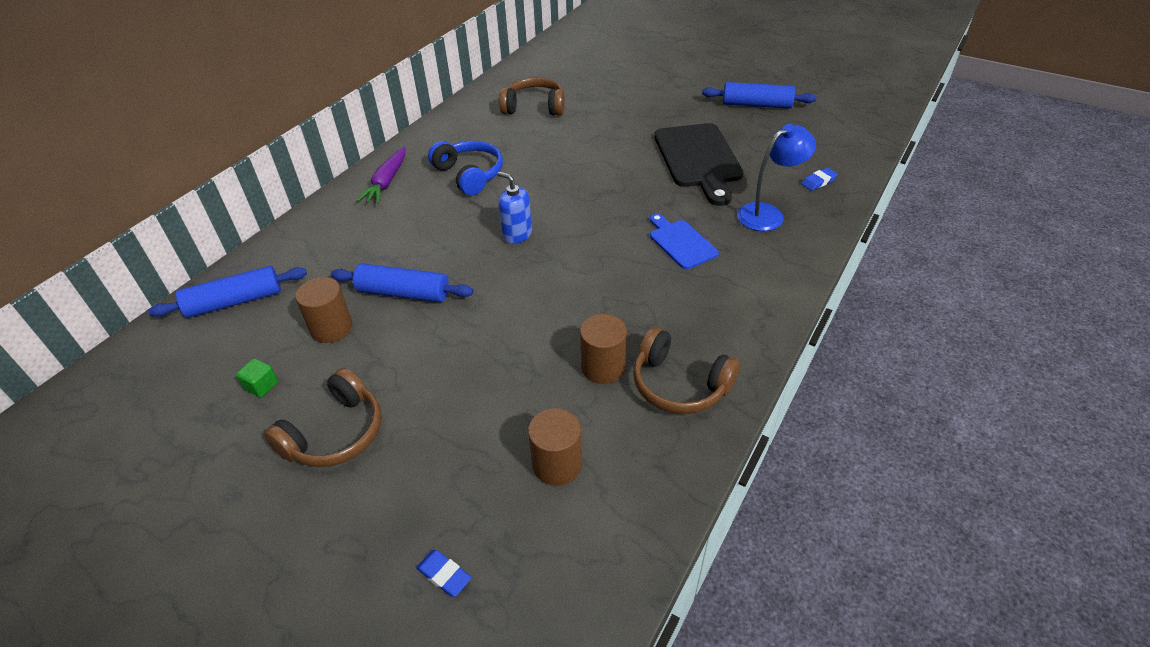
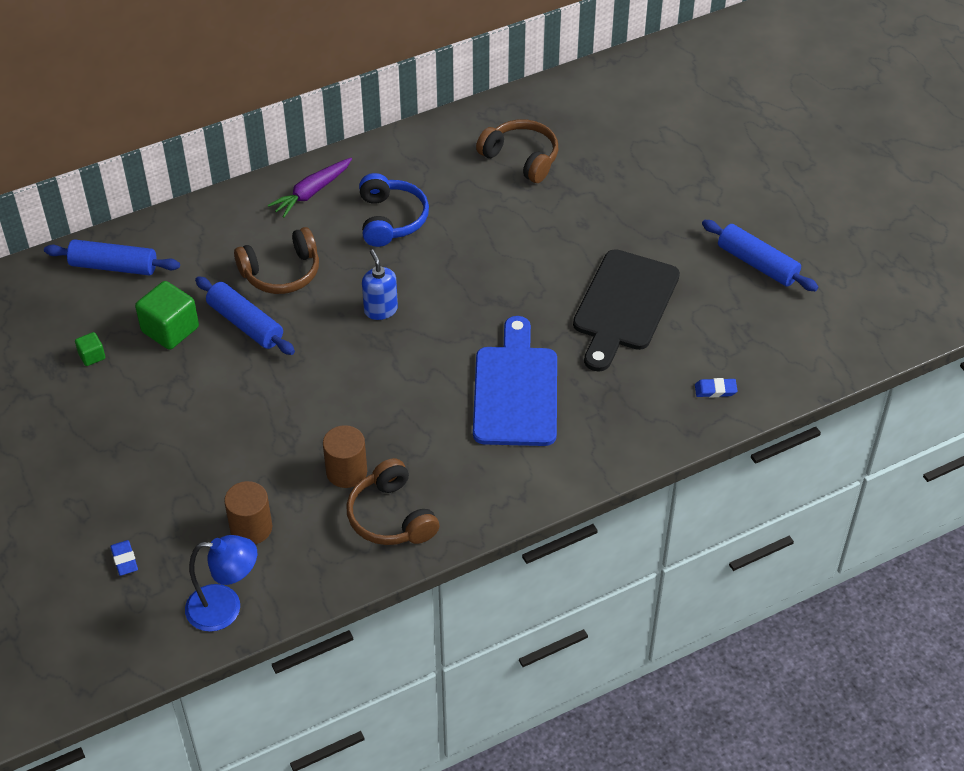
camera: 30 degrees right, 5 degrees up
(331, 328) = (170, 329): brown cylinder -> green cube
(335, 433) = (119, 422): brown headphones -> brown headphones (281, 273)
(680, 242) = (515, 390): blue cutting board -> blue cutting board, size x1.79
(768, 213) = (626, 400): blue lamp -> blue lamp (225, 608)

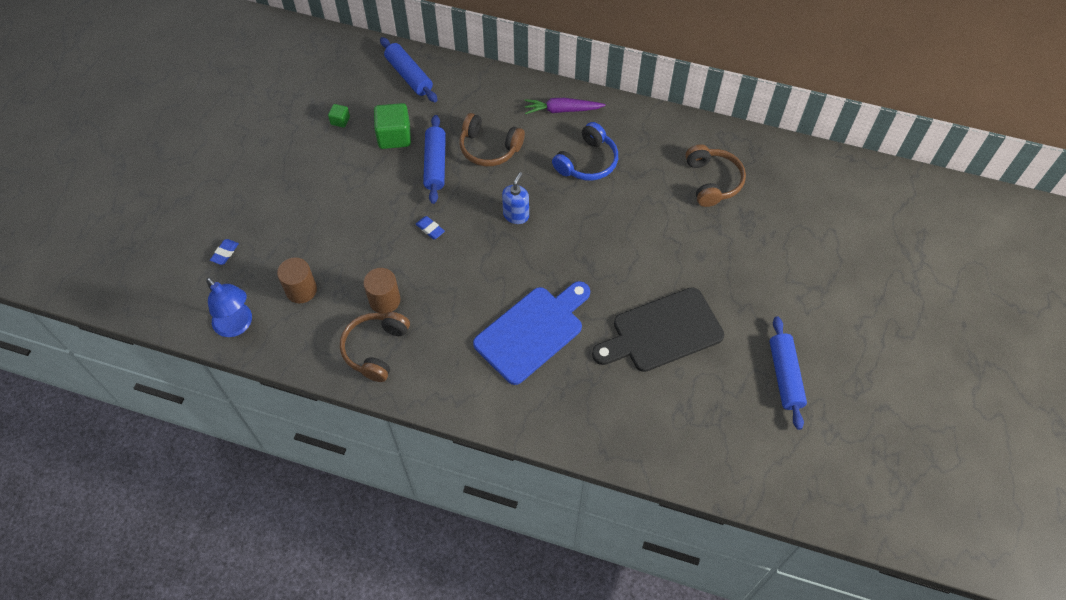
camera: 45 degrees right, 10 degrees up
(715, 390) = (653, 438): blue eraser -> blue eraser (430, 229)

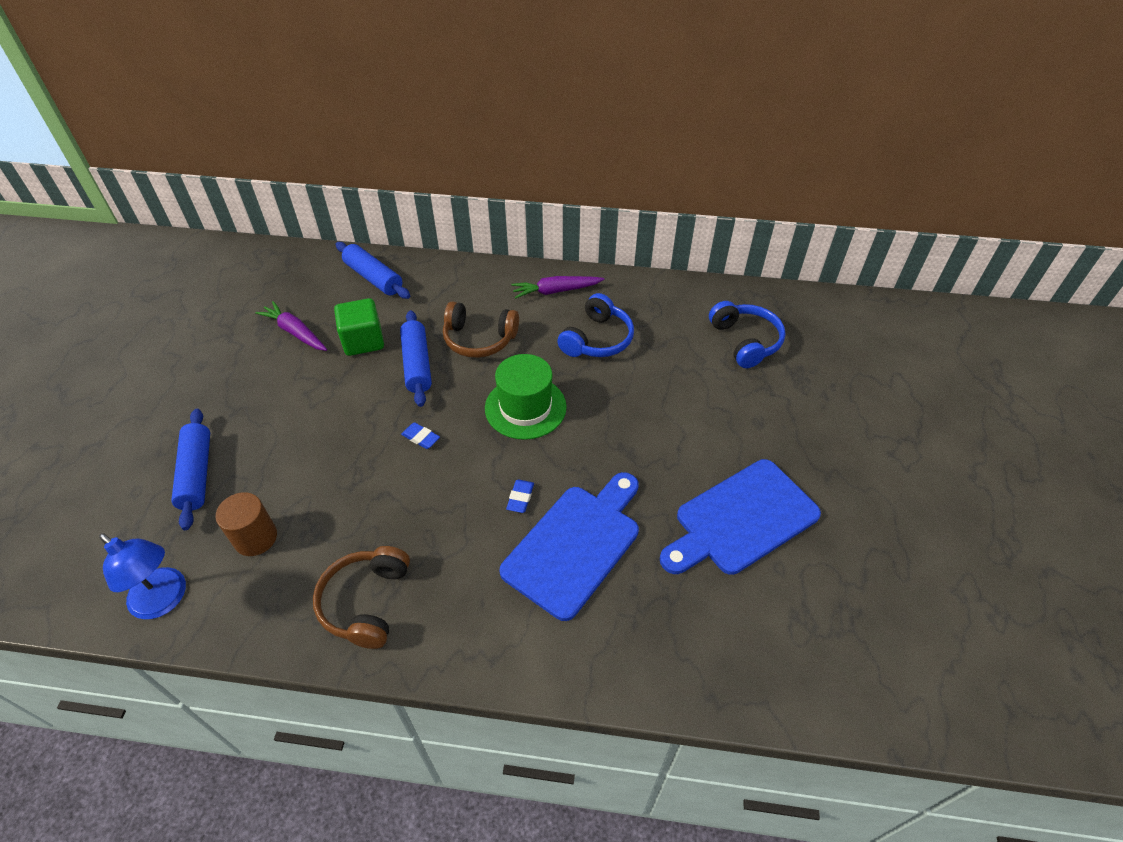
camera: 10 degrees left, 10 degrees down
(225, 253) = (148, 505): blue eraser -> blue eraser (520, 498)
(340, 121) = (295, 332): green cube -> purple carrot
(384, 300) = (371, 534): brown cylinder -> none
(516, 215) = (525, 407): blue soap dispenser -> green hat
(662, 332) = (741, 519): black cutting board -> blue cutting board
(712, 181) = (745, 341): brown headphones -> blue headphones
(785, 376) = (912, 551): blue rolling pin -> blue rolling pin (197, 474)

